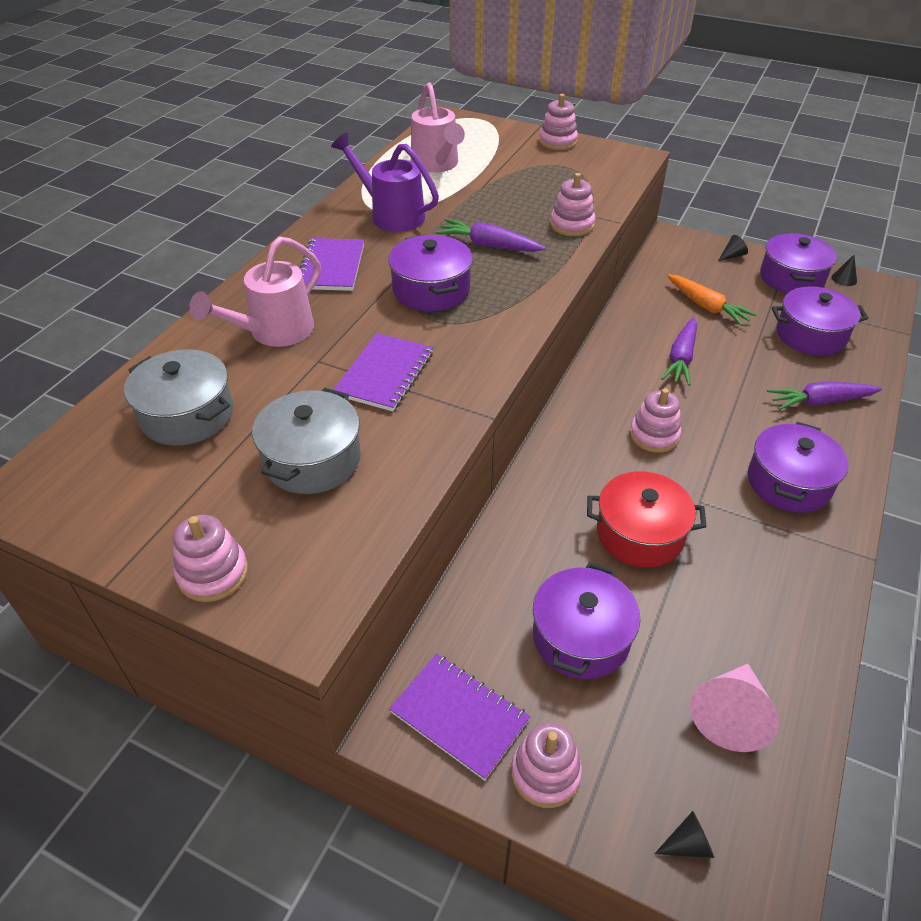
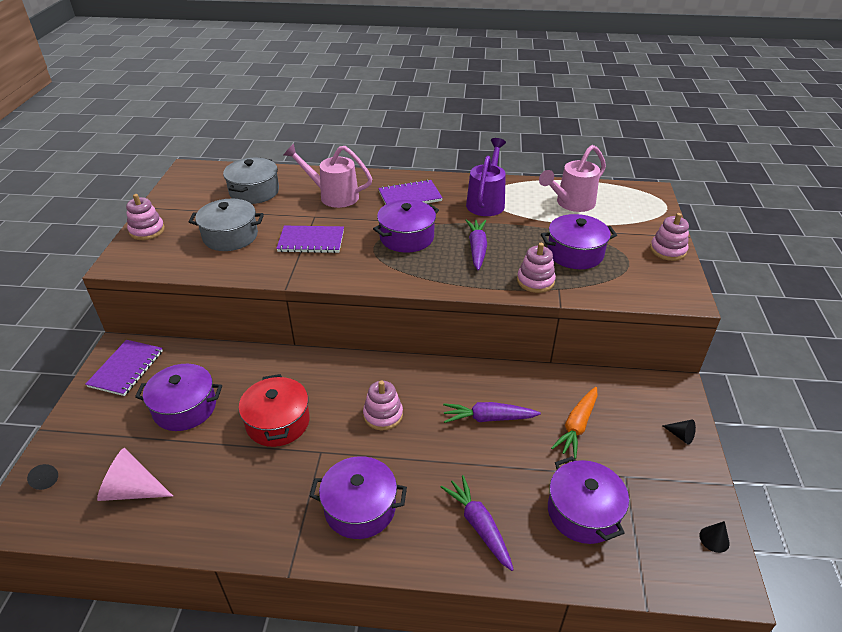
camera: 70 degrees right, 5 degrees down
(545, 773) = (91, 410): pink stacking toy -> none
(791, 278) = (677, 489): purple pot -> purple pot (575, 253)

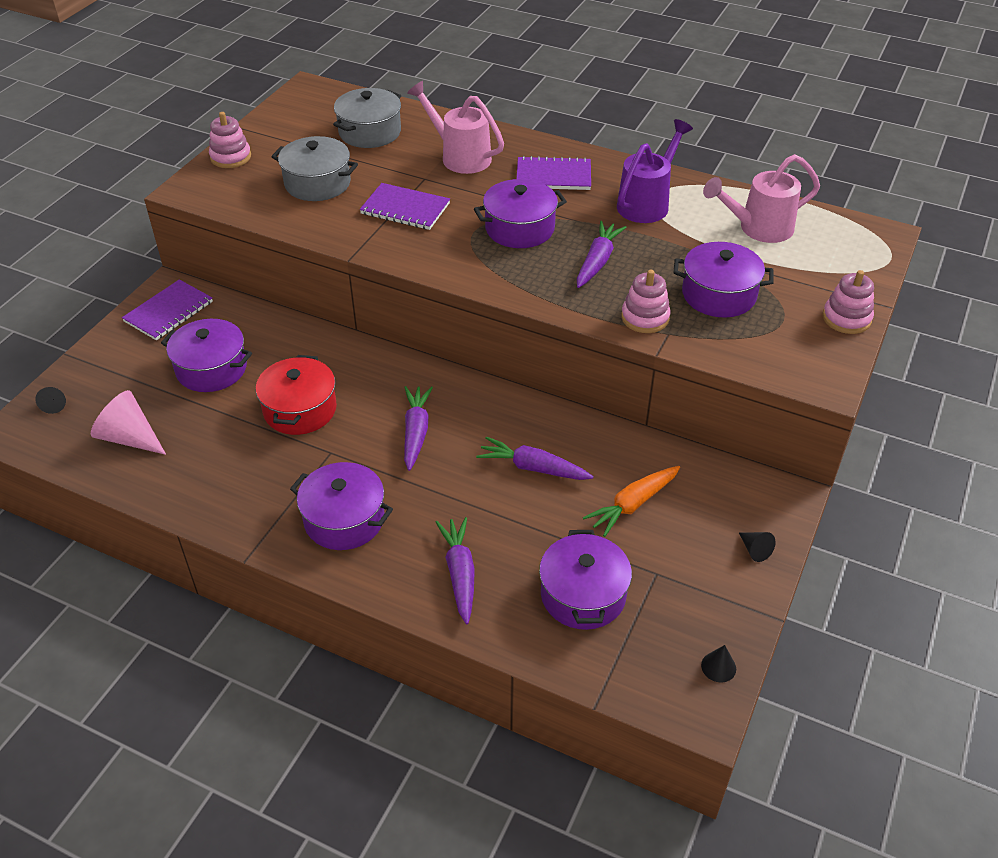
camera: 20 degrees right, 5 degrees up
(383, 415) = (416, 432): pink stacking toy -> purple carrot

